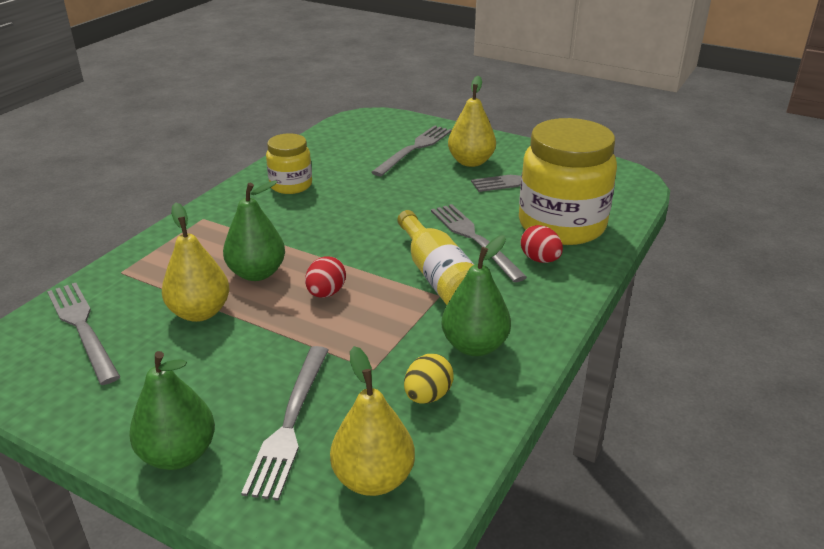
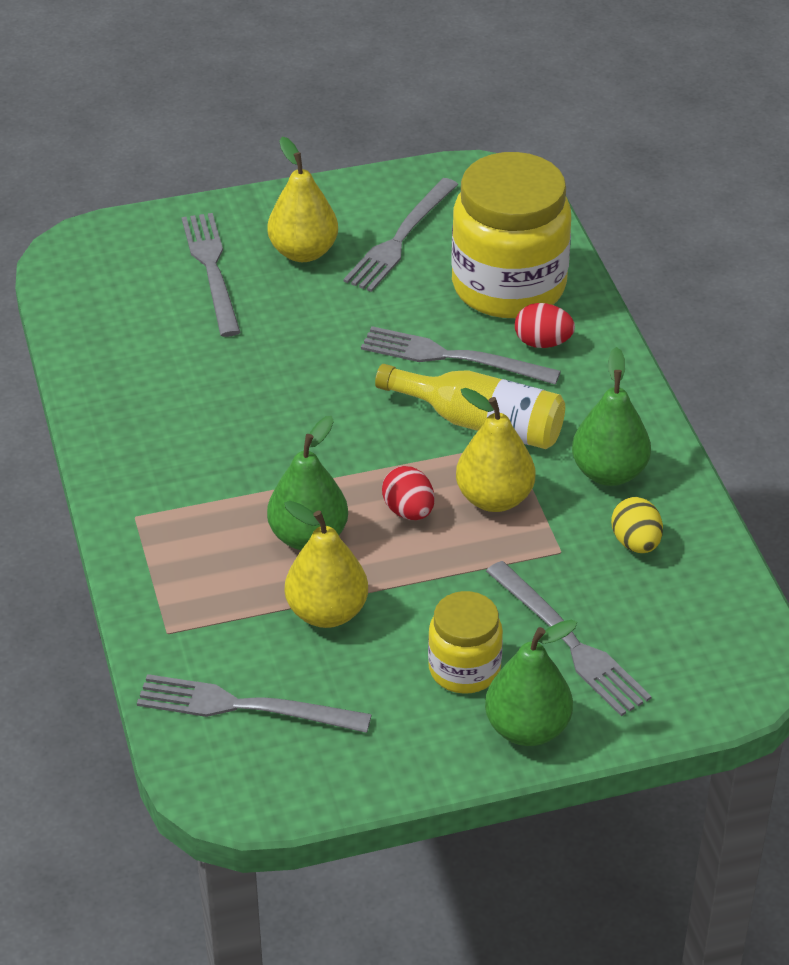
camera: 45 degrees left, 10 degrees up
(291, 185) = (155, 410): yellow jar -> yellow jar (464, 669)
(373, 479) = (690, 633): yellow pear -> yellow pear (494, 498)

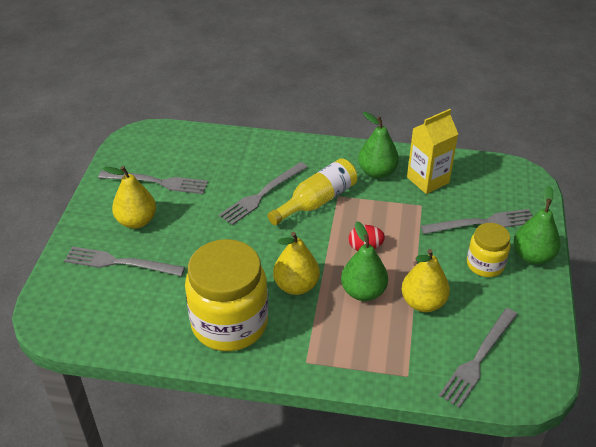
camera: 65 degrees left, 0 degrees up
(400, 238) = (157, 182): grey fork -> grey fork turned 45 degrees counterclockwise
(494, 498) = (373, 214): yellow pear -> yellow pear (296, 286)
(508, 286) = (224, 158): yellow jar -> yellow jar (229, 323)
(542, 343) = (274, 161): red egg -> none
(636, 543) = (428, 180): yellow egg -> yellow carton

